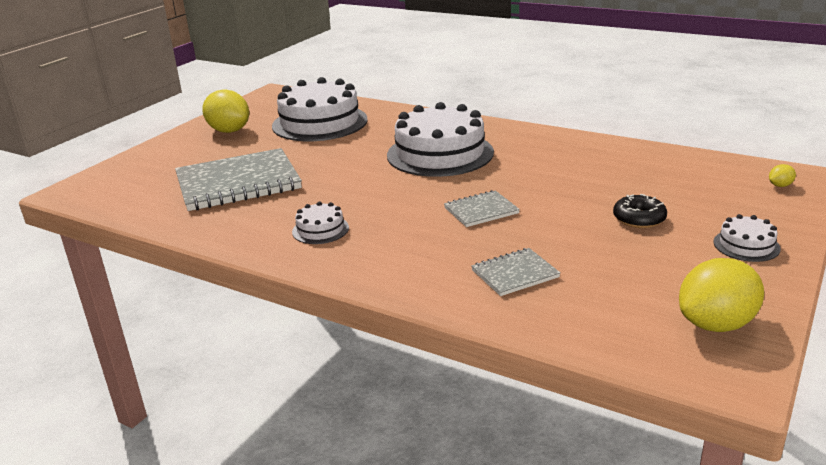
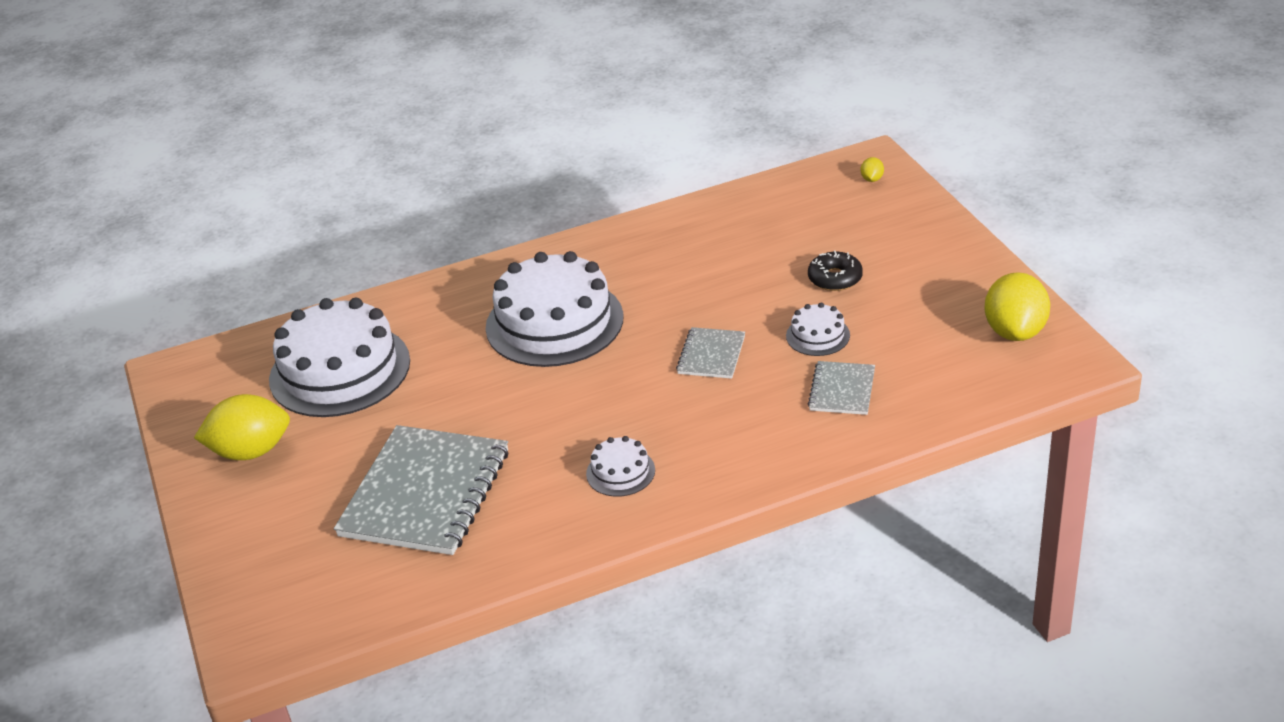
camera: 50 degrees left, 10 degrees up
(746, 245) = (935, 253): white cake -> white cake (817, 335)

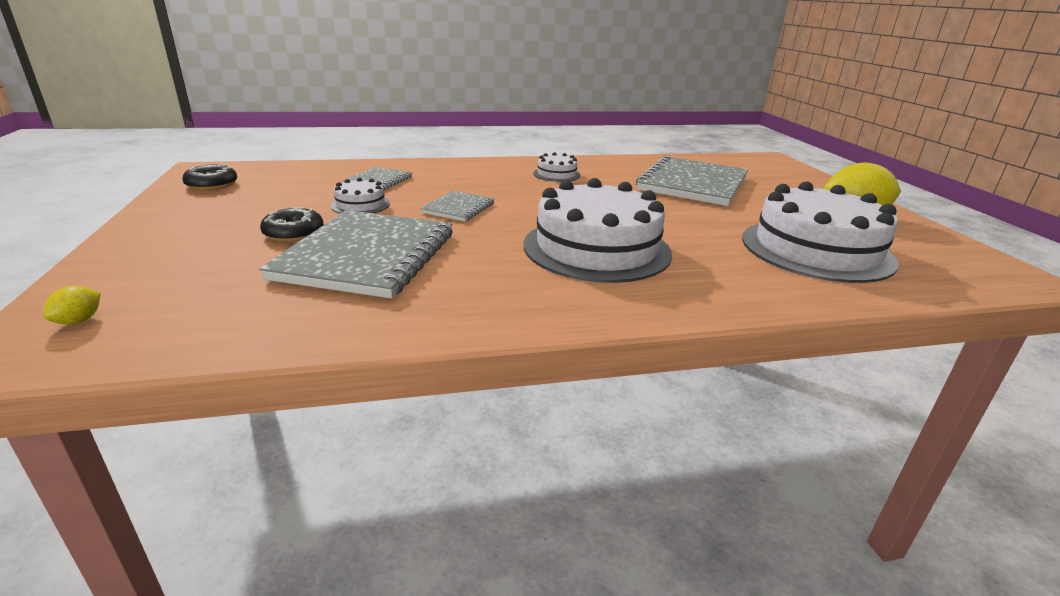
camera: 175 degrees left, 10 degrees down
(748, 267) = (367, 256): none -> grey notebook
(1015, 331) = (212, 185): yellow lemon -> black donut

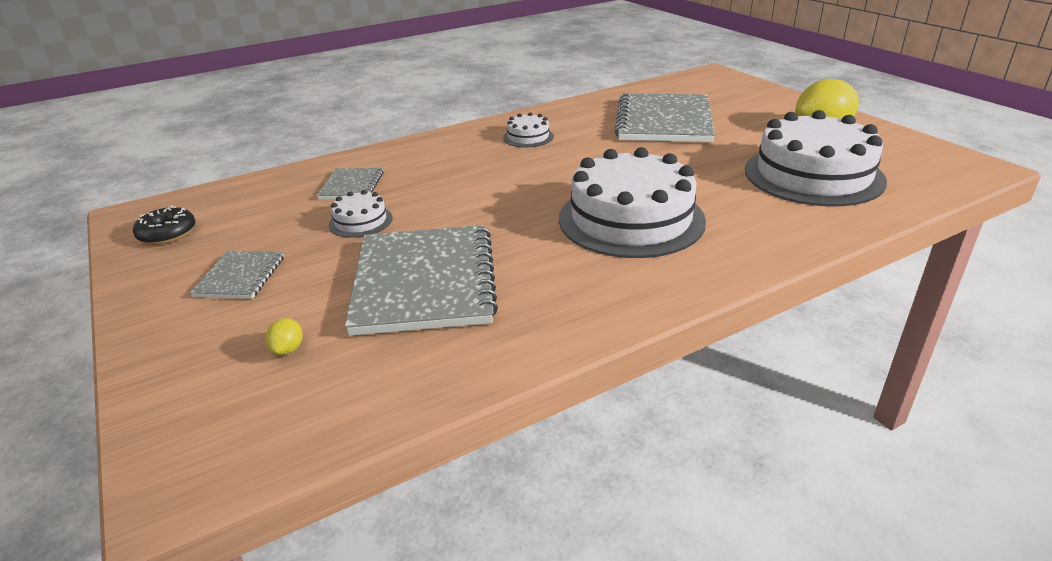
camera: 15 degrees left, 5 degrees up
(79, 321) = (203, 432): yellow lemon -> yellow lemon (288, 349)
(294, 233) = (324, 274): black donut -> none
(458, 208) = (465, 202): grey notebook -> grey notebook (240, 277)

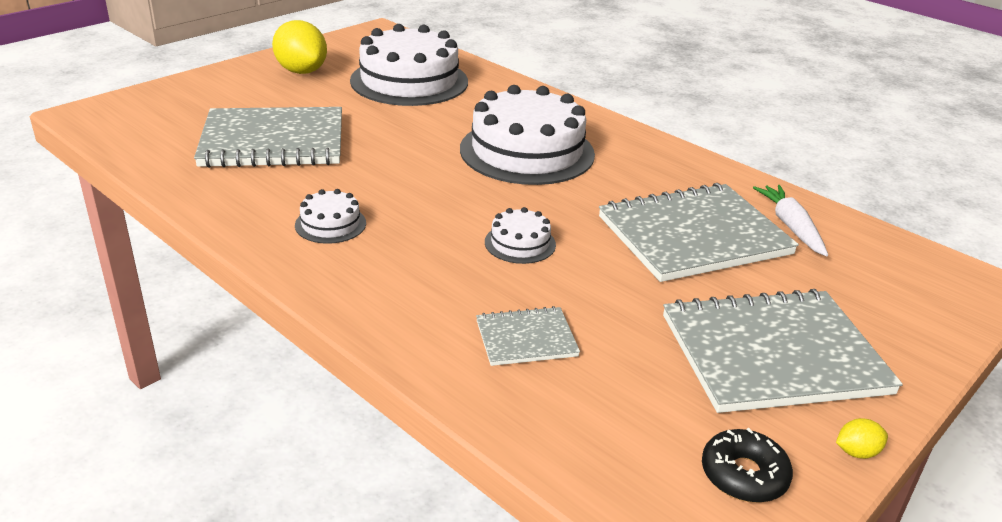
camera: 110 degrees left, 0 degrees up
(240, 277) = (773, 354): grey notebook -> grey notebook, size x2.07
(288, 349) = (834, 281): yellow lemon -> yellow lemon (856, 452)
(360, 221) = (612, 303): white cake -> white cake (520, 243)
(401, 356) = (791, 226): none -> white carrot

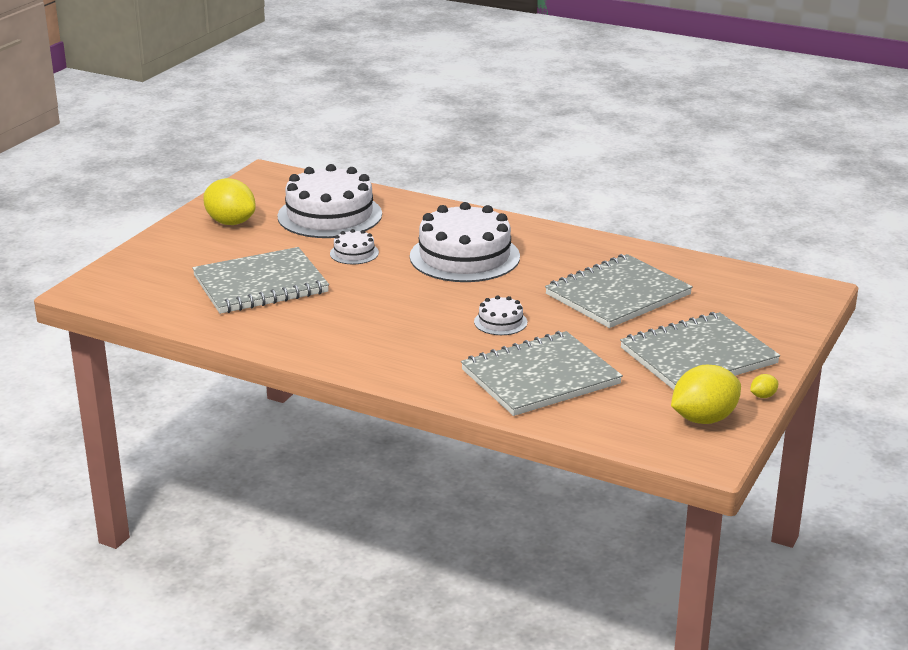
camera: 15 degrees left, 5 degrees down
(330, 224) = (356, 334): white cake -> white cake (354, 253)
(526, 338) = (540, 377): grey notebook -> grey notebook, size x2.07
(744, 475) = (703, 419): black donut -> yellow lemon
(791, 226) = (682, 276): white carrot -> none

